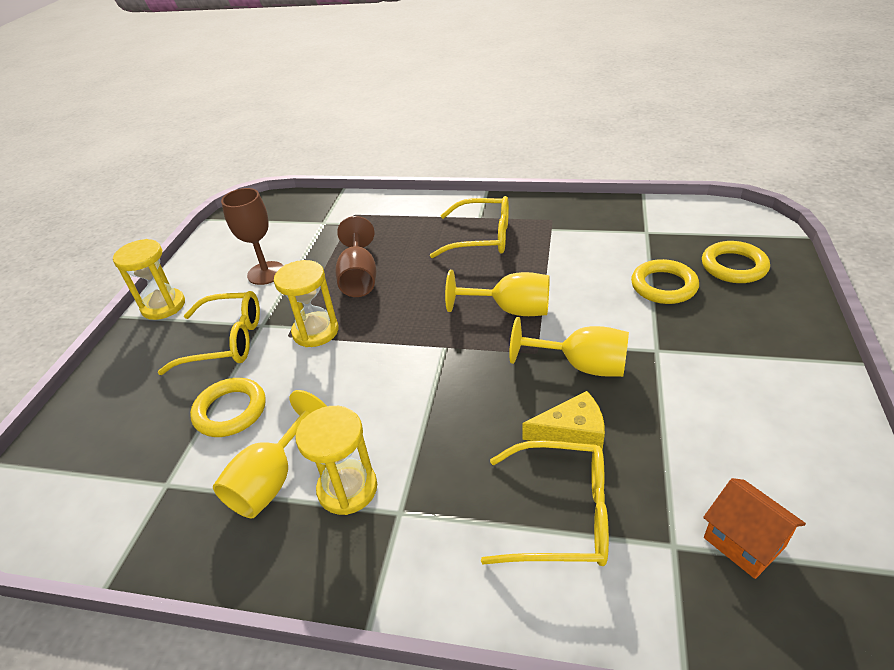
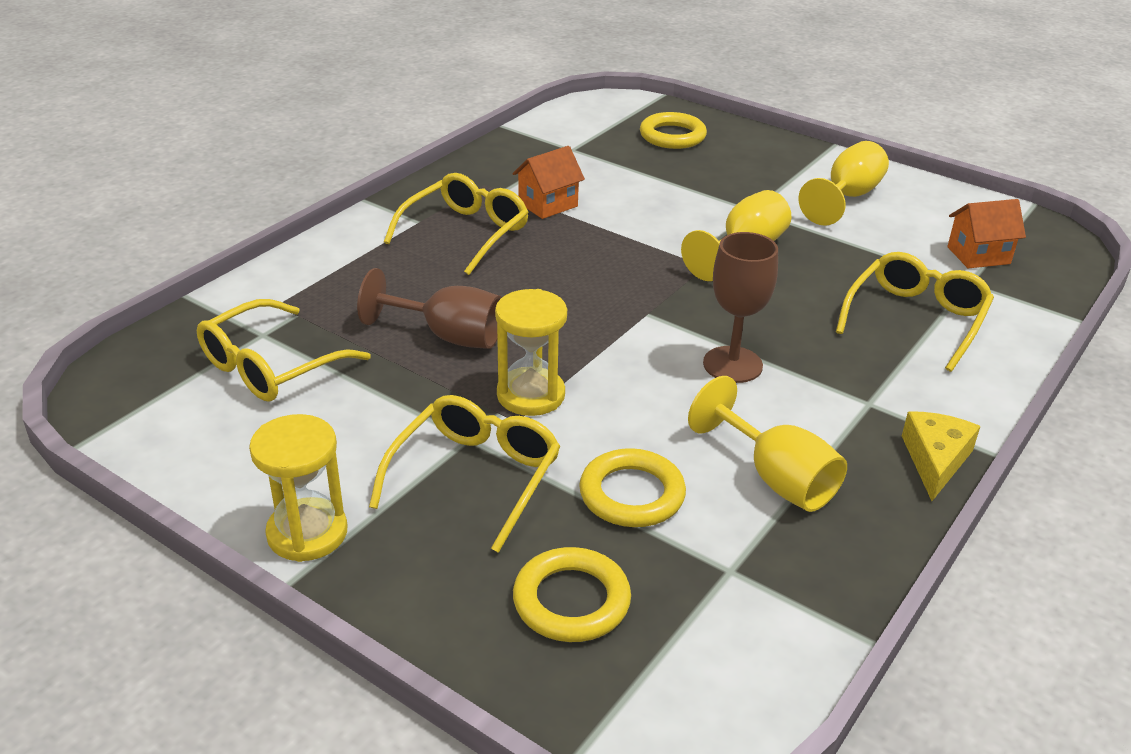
camera: 70 degrees left, 5 degrees down
(266, 273) = (338, 412): brown goblet -> brown goblet (732, 365)
(295, 237) = (270, 367): none -> yellow glasses
(347, 489) = (820, 428): yellow hourglass -> none
(510, 310) = (623, 258): yellow goblet -> yellow goblet (847, 197)
(552, 252) = (548, 205): none -> orange house
(572, 431) = (825, 283): yellow cheese -> yellow cheese (935, 460)
(663, 286) = (667, 174): yellow ring -> yellow ring (571, 601)

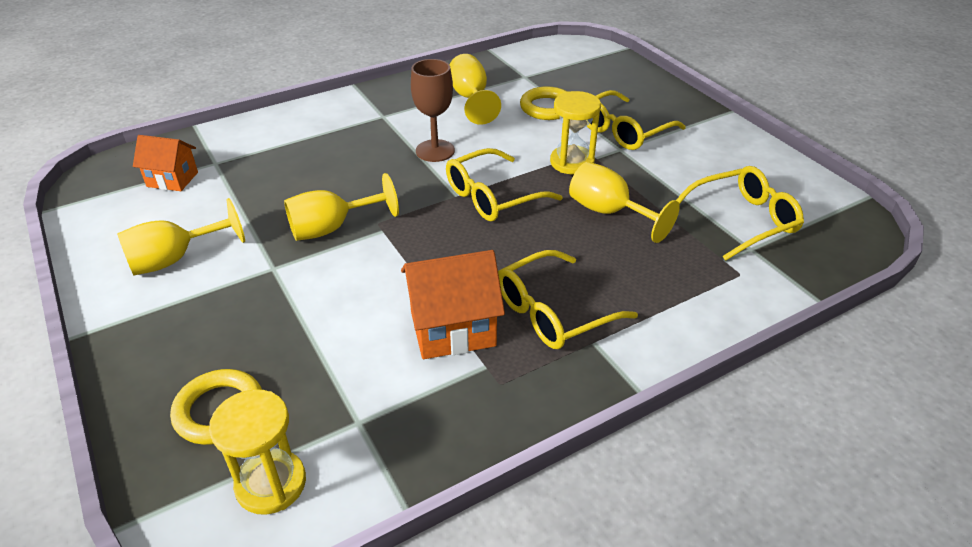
camera: 155 degrees left, 5 degrees up
(307, 533) = (718, 127): yellow hourglass -> yellow hourglass (271, 484)
(448, 336) = (609, 212): brown goblet -> yellow goblet
(548, 205) = (452, 329): orange house -> orange house, size x1.54
(571, 601) = (600, 82): yellow ring -> none
(916, 319) = (288, 149): yellow glasses -> yellow glasses (492, 197)
(935, 460) = (385, 88): yellow cheese -> none

